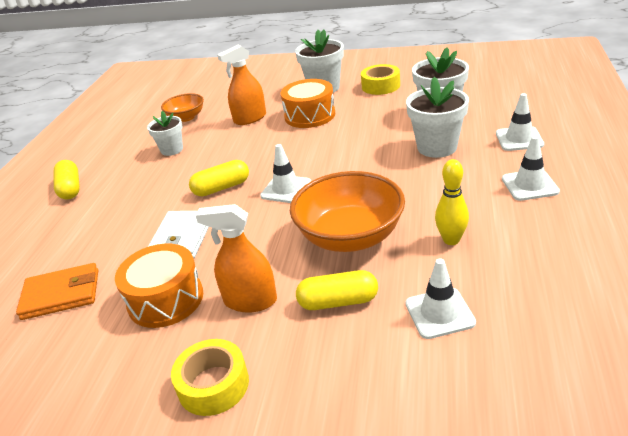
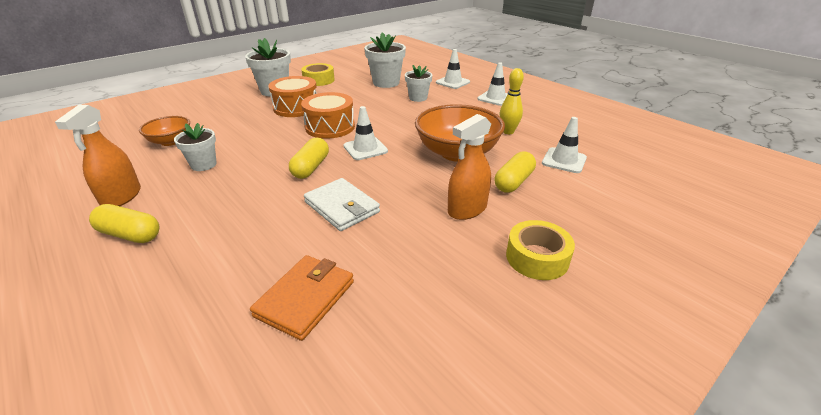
camera: 55 degrees left, 0 degrees up
(165, 299) = (409, 243): orange drum -> orange drum (330, 127)
(250, 118) = (244, 123): orange spray bottle -> orange spray bottle (121, 197)
(437, 147) = (418, 98): white flower pot -> white flower pot, size x0.63

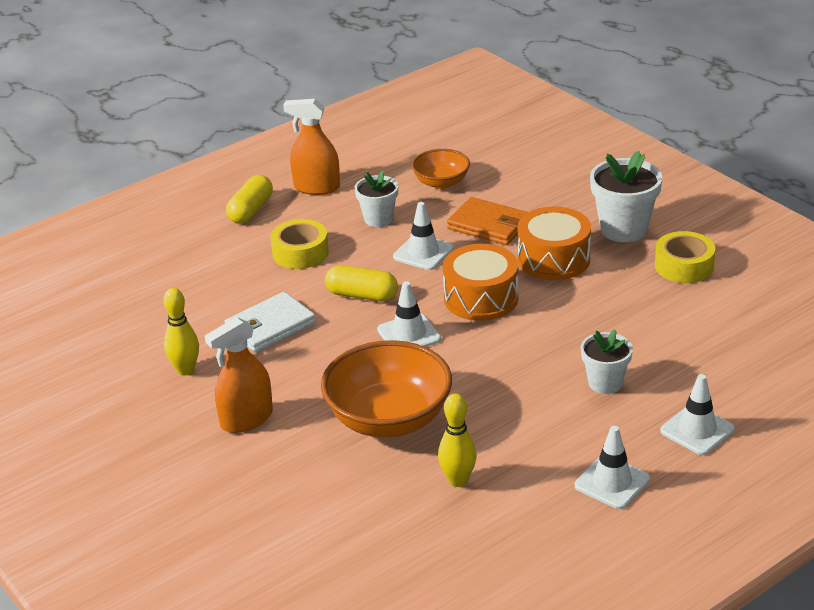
camera: 95 degrees right, 0 degrees up
(305, 298) = (138, 319): orange wallet -> orange wallet (489, 225)
(386, 83) = (681, 343): white flower pot -> none
(402, 250) = (185, 370): none -> yellow bowling pin
(467, 209) = (246, 419): orange spray bottle -> orange spray bottle turned 90 degrees counterclockwise
(513, 182) = (301, 466): yellow capsule -> none
(537, 258) = (149, 462): yellow tape -> yellow tape (300, 253)
(564, 160) = (353, 528): white traffic cone -> white traffic cone (423, 253)

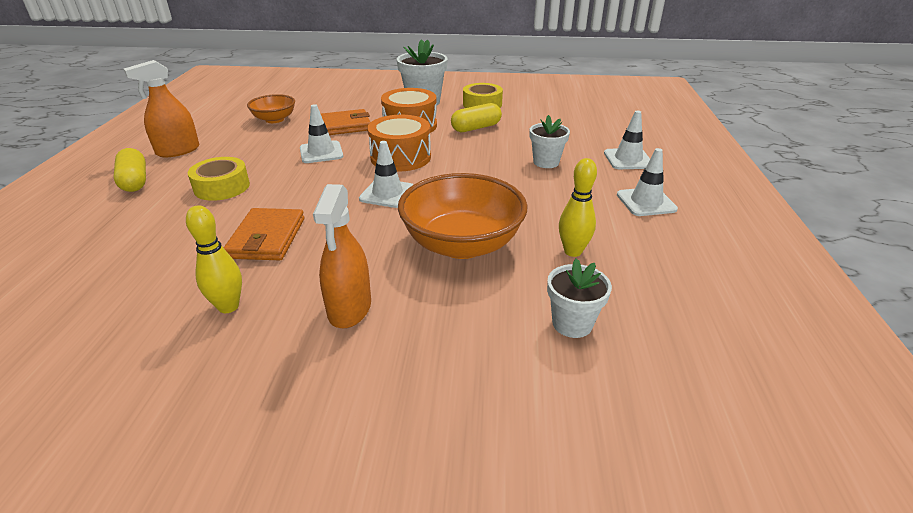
camera: 50 degrees left, 0 degrees up
(270, 326) = (267, 238): white wallet -> orange wallet
(362, 295) = (314, 189): yellow capsule -> yellow capsule (476, 128)
(378, 219) = (257, 149): white flower pot -> white flower pot (572, 324)

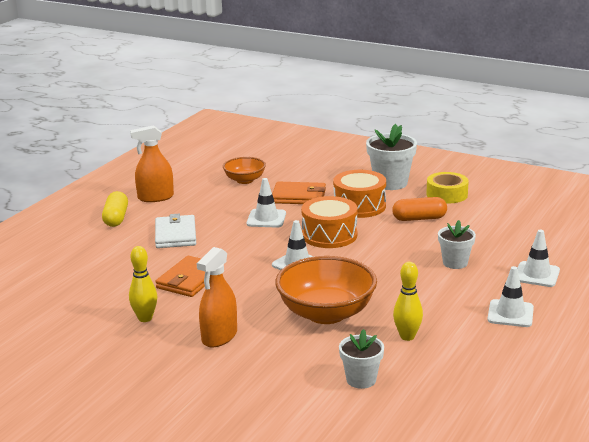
camera: 25 degrees right, 10 degrees down
(222, 187) = (175, 235): yellow tape -> white wallet
(476, 128) = (419, 218): yellow capsule -> orange capsule

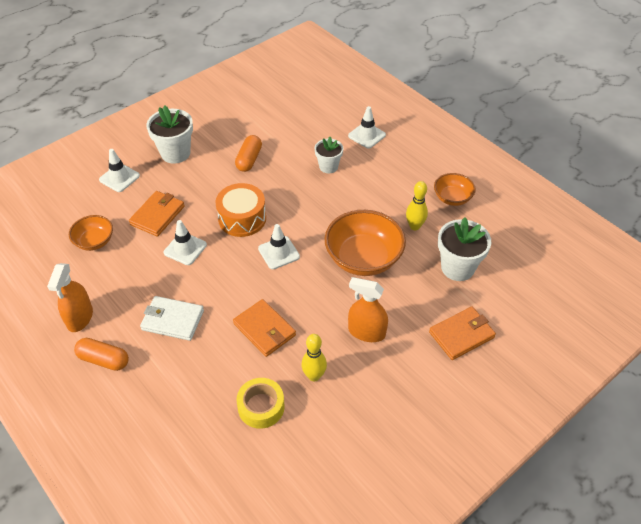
camera: 70 degrees left, 25 degrees up
(116, 218) = (104, 360): yellow capsule -> orange capsule
(219, 336) = (366, 332): orange spray bottle -> orange spray bottle turned 150 degrees clockwise
(252, 401) = (461, 335): none -> orange wallet
(359, 206) = (203, 185): orange drum -> none
(361, 380) = (457, 268): white flower pot -> white flower pot, size x1.58
(447, 194) = (219, 131): yellow tape -> yellow tape (261, 407)
(483, 355) = (452, 198): none -> orange bowl
(510, 314) = (409, 167): white traffic cone -> white traffic cone (119, 178)

